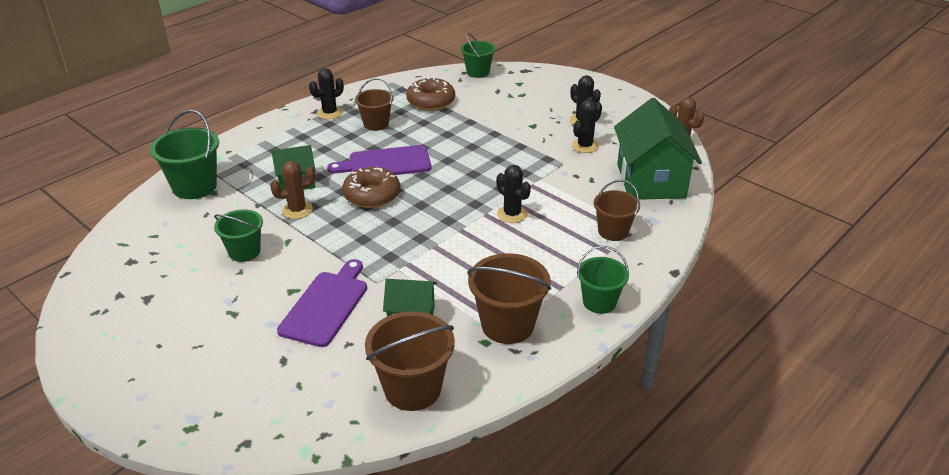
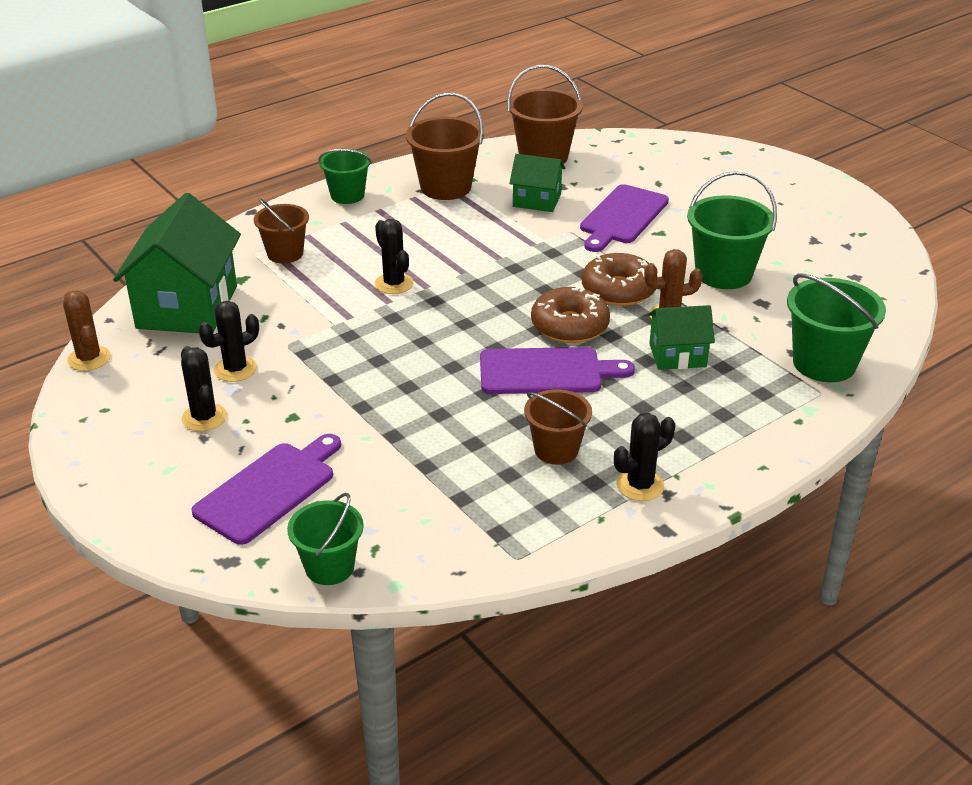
camera: 170 degrees left, 0 degrees up
(244, 252) = (723, 273): green bucket -> green bucket, size x1.53
(431, 101) = (449, 493): brown donut -> brown donut (618, 290)
(524, 95) = (269, 489): none -> purple cutting board

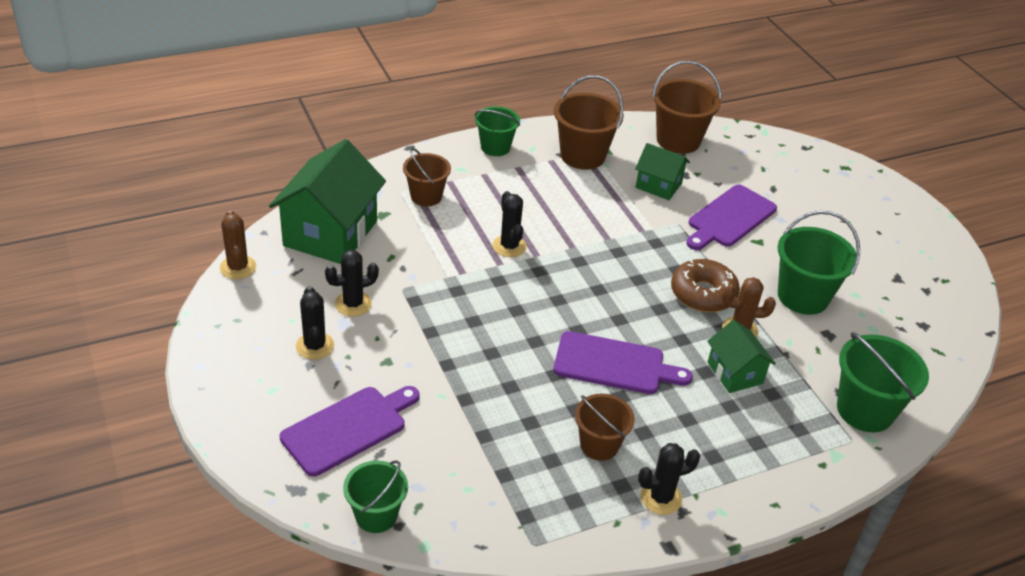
camera: 10 degrees right, 5 degrees up
(569, 326) = (648, 321): brown donut -> none
(677, 355) = (735, 373): green house -> green house turned 60 degrees clockwise

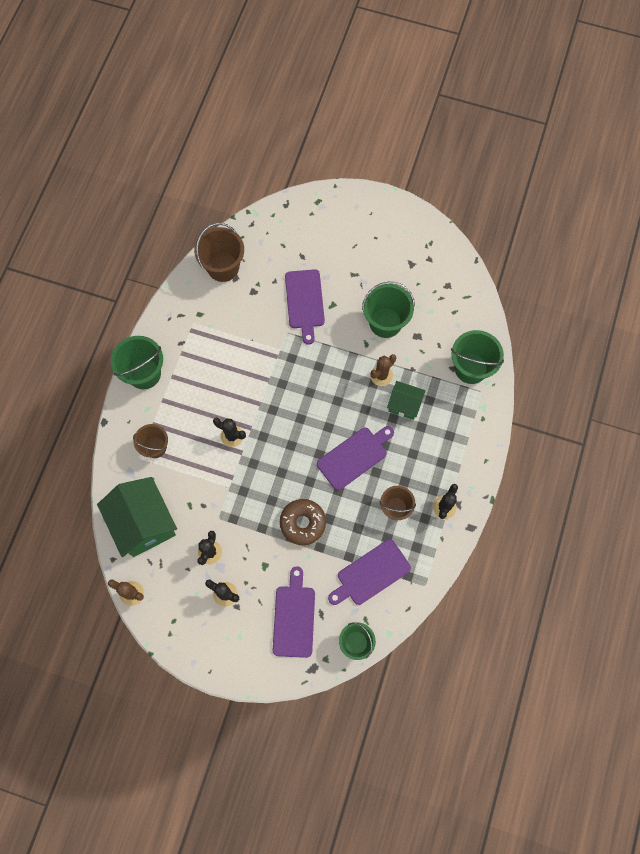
camera: 45 degrees left, 30 degrees up
(486, 473) = (371, 574): none -> purple cutting board
(495, 147) = (144, 373): green bucket -> green bucket, size x1.53
(582, 155) = (192, 332): brown bucket -> none
(658, 185) = (250, 314): green house -> none
(703, 294) = (345, 369): brown donut -> brown donut (303, 523)

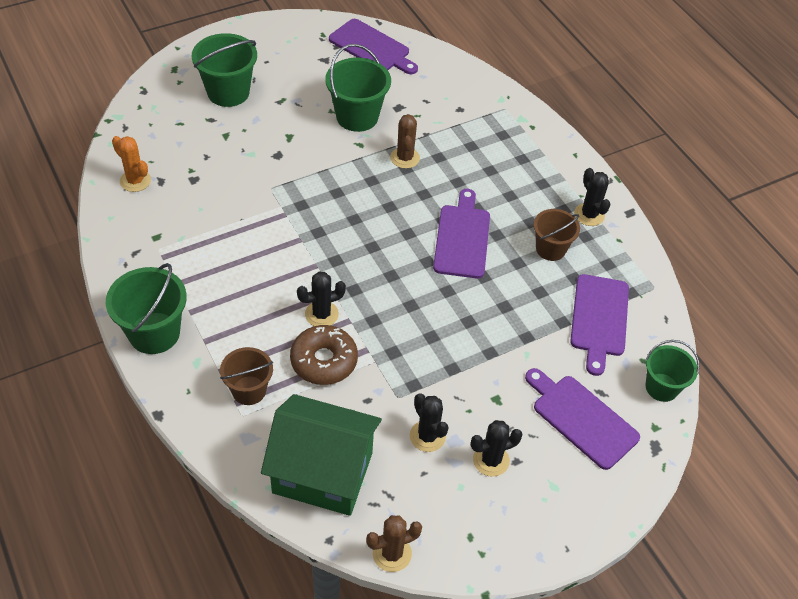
camera: 50 degrees left, 20 degrees down
(223, 267) = (135, 181): brown bucket -> orange cactus
(303, 523) = (485, 331): brown donut -> brown donut (324, 361)
(305, 302) = (258, 152): purple cutting board -> purple cutting board (372, 47)
(404, 405) = (454, 165): green house -> none
(471, 368) = (475, 98): green bucket -> green bucket (228, 92)

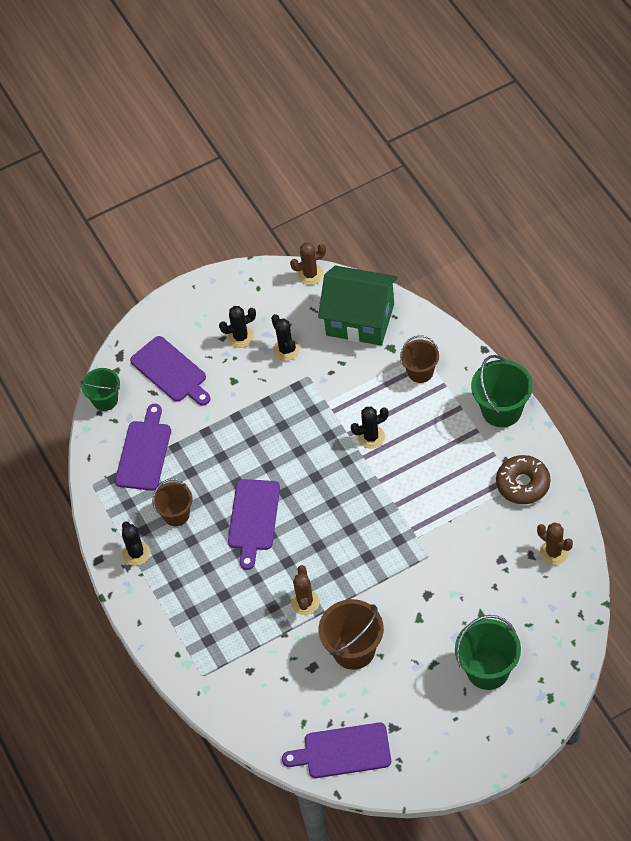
camera: 170 degrees left, 5 degrees up
(135, 181) = (554, 552): orange cactus -> brown cactus
(324, 361) = (366, 399): brown donut -> brown donut (523, 484)
(357, 116) = (354, 650): green bucket -> brown bucket
(372, 47) = (343, 751): purple cutting board -> purple cutting board turned 45 degrees counterclockwise

